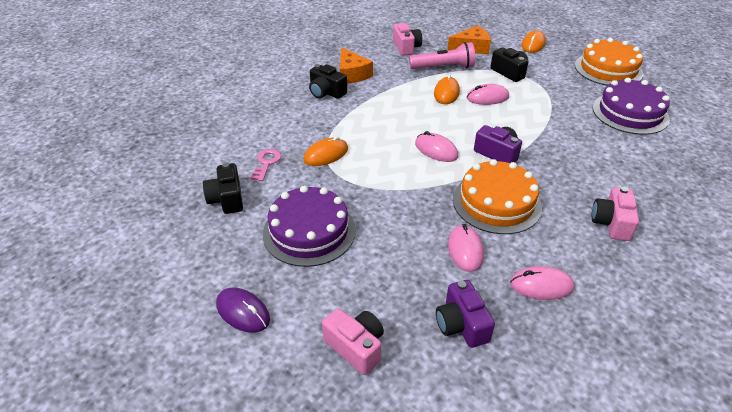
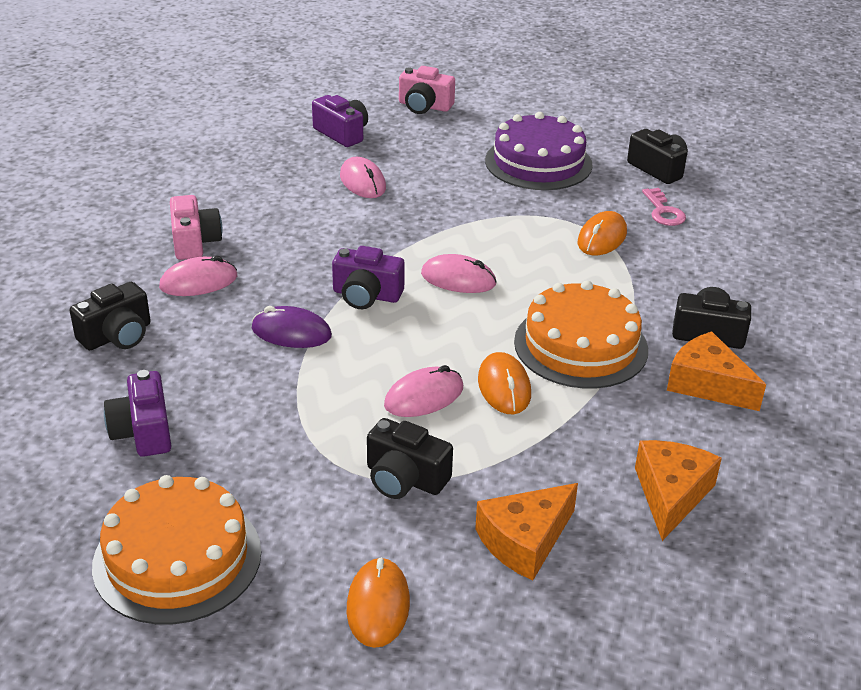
camera: 155 degrees right, 5 degrees down
(243, 312) = (536, 105): purple mouse -> purple mouse (291, 332)
(406, 47) = (671, 494): pink camera -> orange cheese
(443, 68) = (548, 453): pink flashlight -> none
(496, 203) = (344, 232): orange cake -> orange cake (581, 345)
(541, 285) = (273, 172): pink mouse -> pink mouse (198, 282)
(630, 113) = (143, 431): purple cake -> purple camera
(655, 164) = (117, 335): none -> black camera

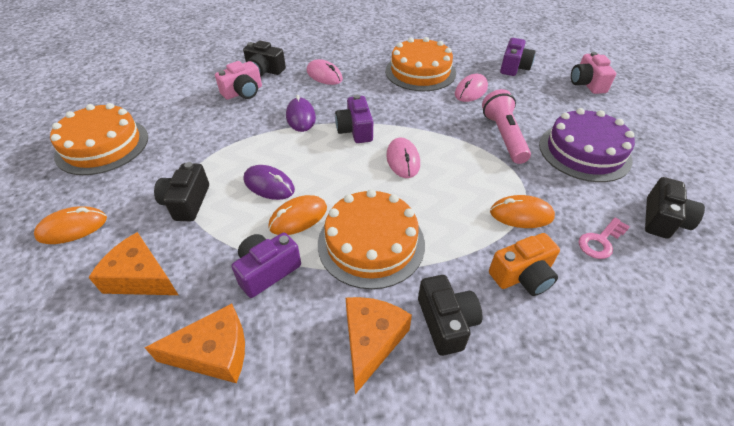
camera: 65 degrees right, 10 degrees up
(143, 431) = (194, 103): purple camera -> purple camera (267, 271)
(195, 242) = (358, 62): pink camera -> pink camera (243, 92)
(279, 201) = (420, 72): none -> orange cake
(424, 397) = (269, 185): pink mouse -> purple mouse
(472, 197) = (503, 136): none -> pink flashlight
(679, 270) = (522, 275): none -> orange camera

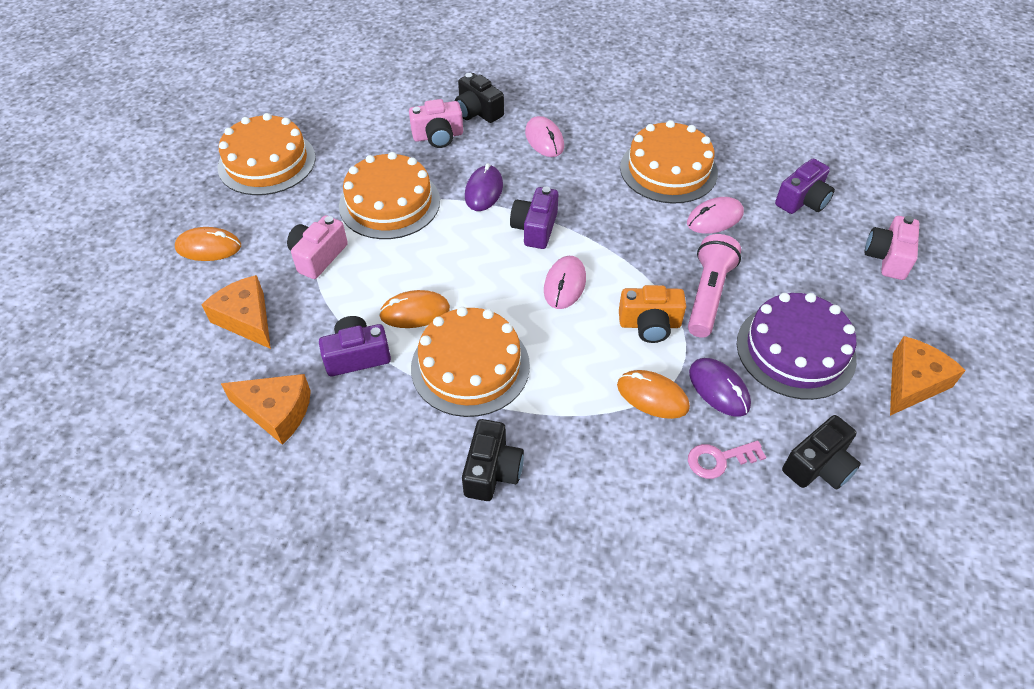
camera: 25 degrees right, 5 degrees up
(187, 202) = (318, 256): black camera -> pink camera
(229, 145) = (389, 203): none -> orange cake
(269, 185) = (405, 265): purple mouse -> purple mouse (719, 389)
(371, 341) = (412, 458): orange cheese -> orange cheese (912, 383)
(522, 275) = (601, 459): orange camera -> orange camera (650, 324)

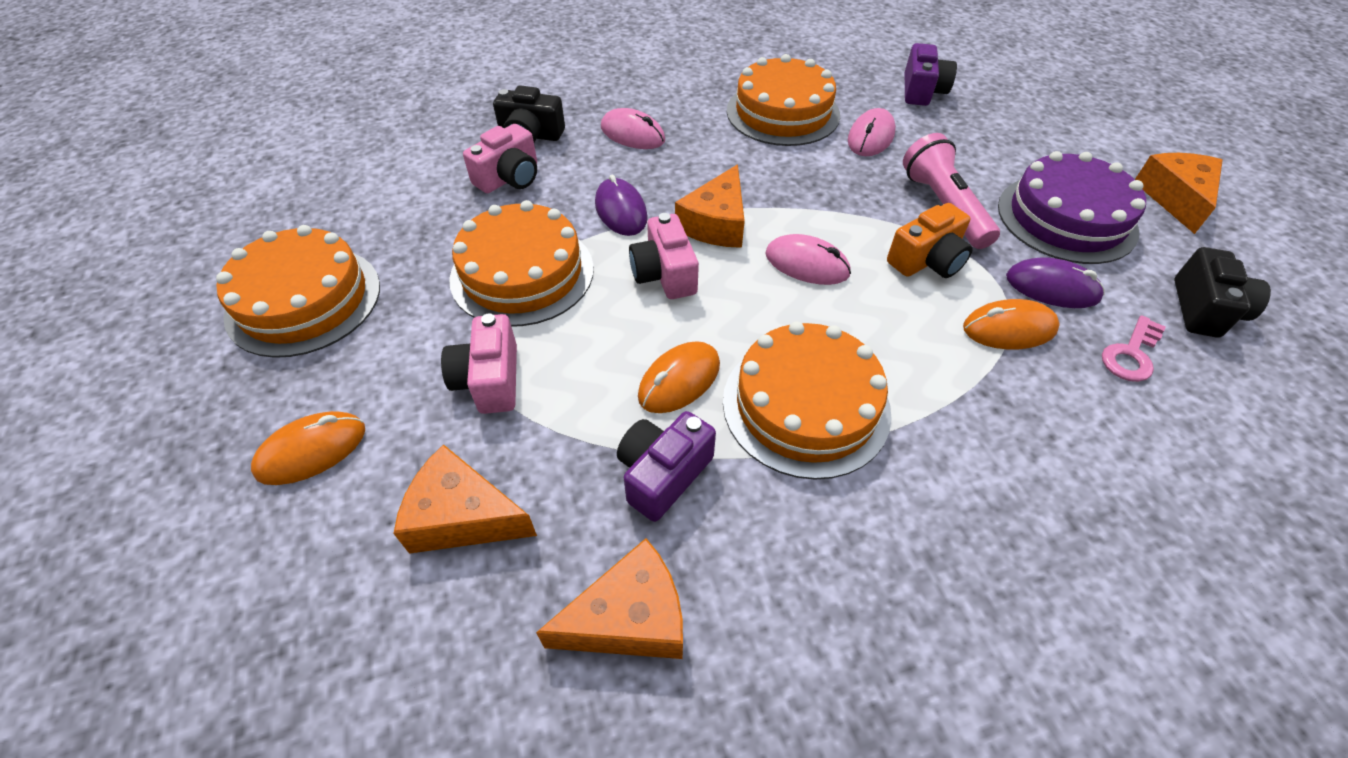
camera: 35 degrees left, 0 degrees up
(492, 471) = (957, 511): black camera -> none
(535, 228) = (716, 223): purple camera -> orange cheese
(564, 284) = (807, 264): pink mouse -> pink mouse turned 45 degrees counterclockwise
(887, 257) = (1036, 107): pink camera -> pink camera (664, 274)

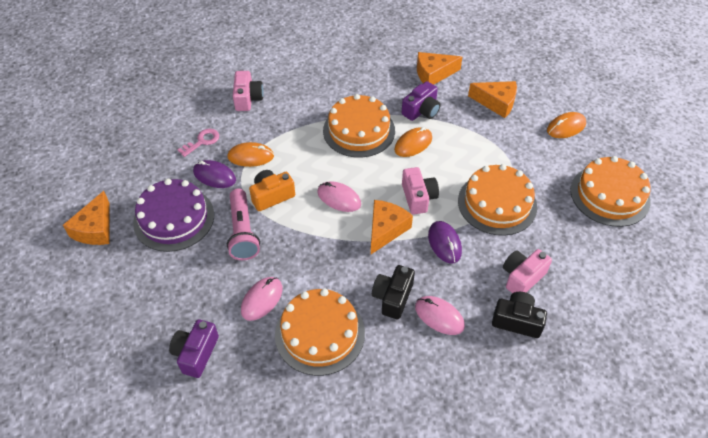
camera: 175 degrees left, 0 degrees up
(489, 380) = (500, 149): pink camera -> pink camera (248, 98)
(1204, 309) = (148, 159): black camera -> black camera (392, 297)

